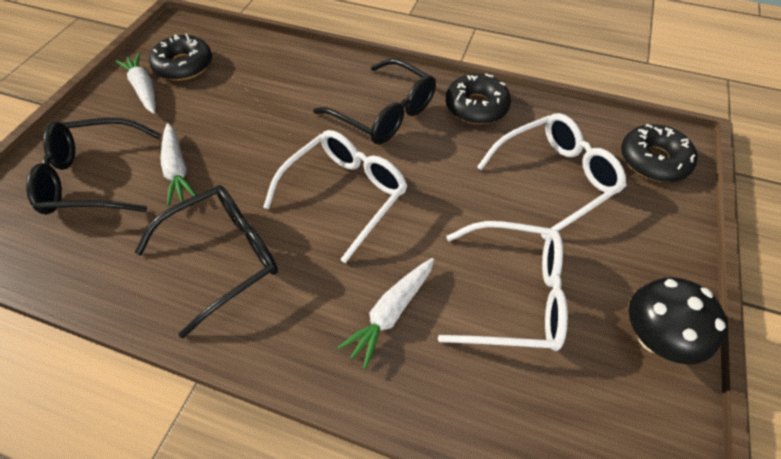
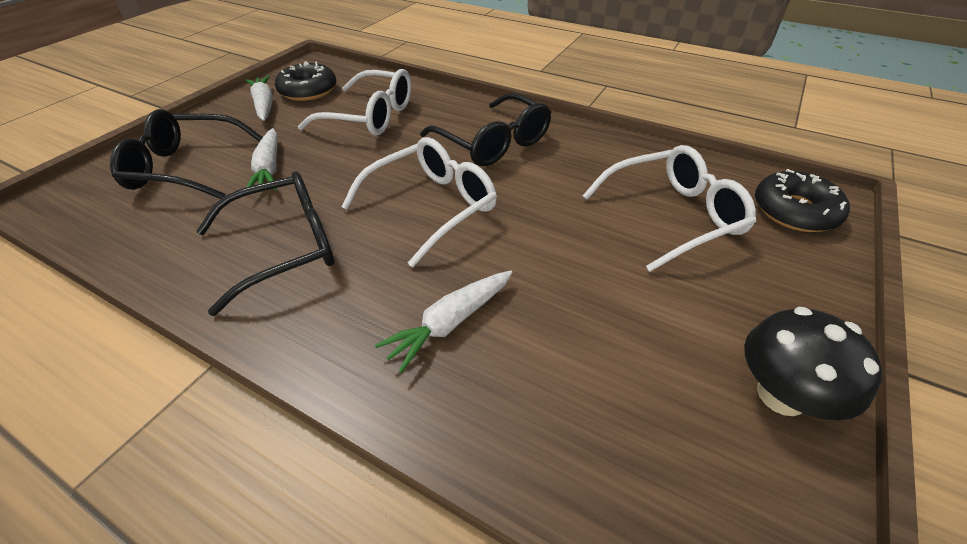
camera: 10 degrees right, 10 degrees down
(476, 106) = (593, 145): black donut -> none
(512, 295) = (600, 323): white glasses -> white glasses (369, 116)

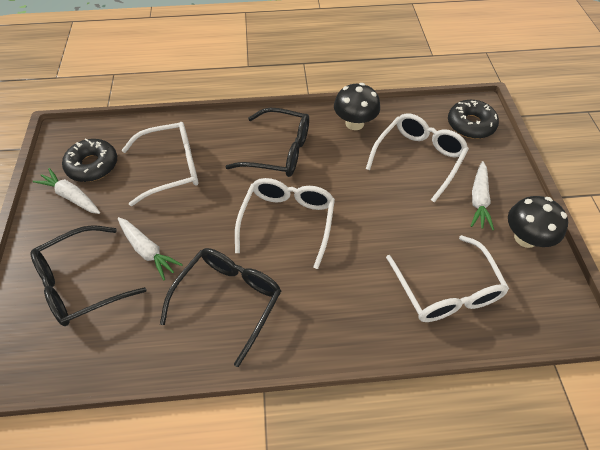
camera: 35 degrees left, 10 degrees up
(450, 323) = (367, 289): white carrot -> white carrot (479, 200)
(567, 389) = (446, 289): none -> white glasses
(614, 150) = (354, 123): none -> black mushroom

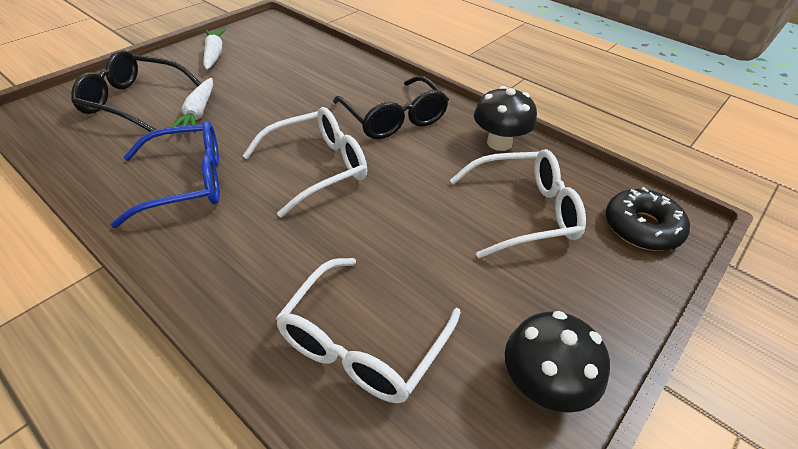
camera: 45 degrees right, 10 degrees down
(92, 165) = (255, 46): black donut -> none
(170, 168) = (297, 77): white glasses -> none
(228, 301) = (185, 182): black glasses -> blue glasses
(479, 200) = (539, 299): white carrot -> none

